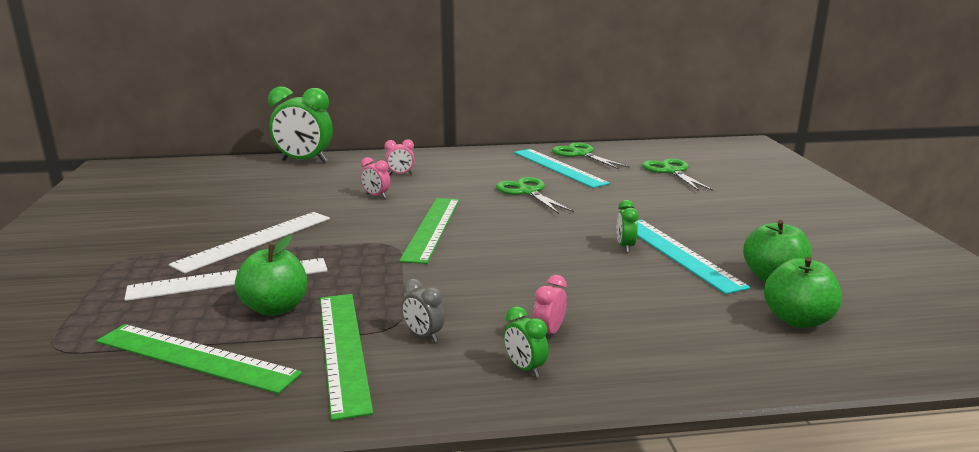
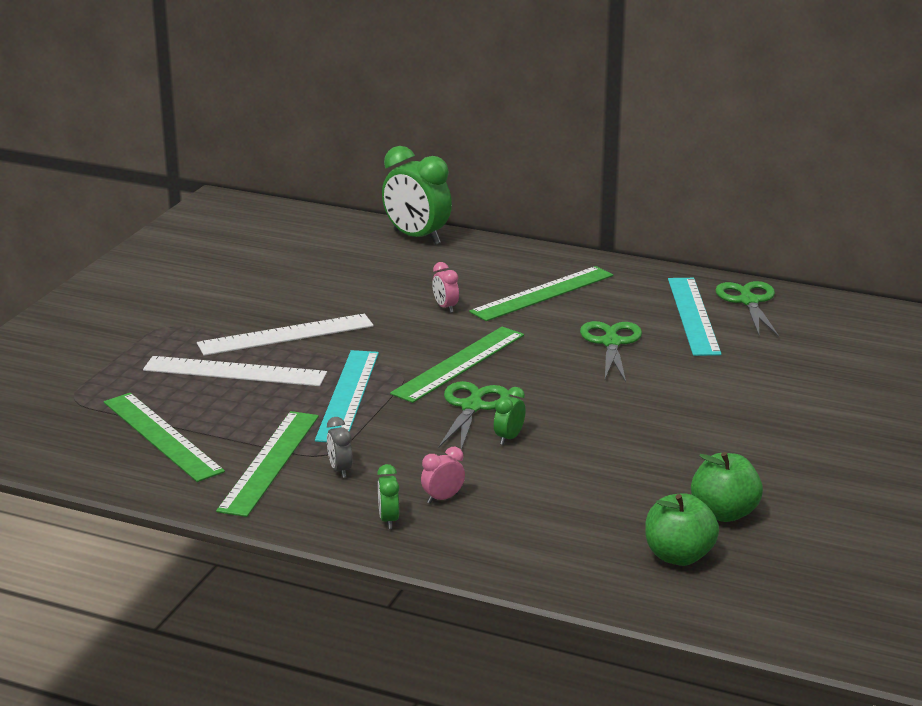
camera: 30 degrees right, 5 degrees up
(275, 308) = (249, 411): green apple -> none
(400, 174) = (501, 282): pink clock -> none
(439, 175) = (542, 293): none -> green ruler
(625, 247) = (624, 438): green clock -> green clock (509, 438)
(671, 171) = (825, 356): green scissors -> green scissors (472, 406)
(678, 253) = (668, 461): turquoise ruler -> turquoise ruler (348, 395)

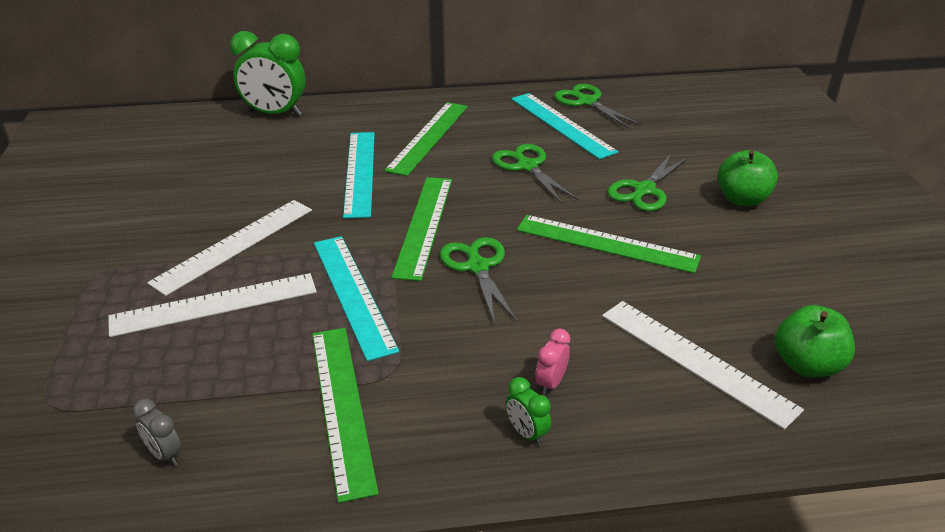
camera: 30 degrees left, 10 degrees up
(162, 436) = (194, 418): green ruler -> green ruler (606, 243)
(340, 470) = (423, 388): grey clock -> grey clock (165, 454)
(445, 307) = (360, 172): pink clock -> turquoise ruler
(509, 438) = (541, 289): green clock -> none
(583, 523) = (696, 361): none -> white ruler
(705, 393) = (644, 190): none -> green scissors
(724, 513) = (787, 303): green apple -> green apple (742, 199)

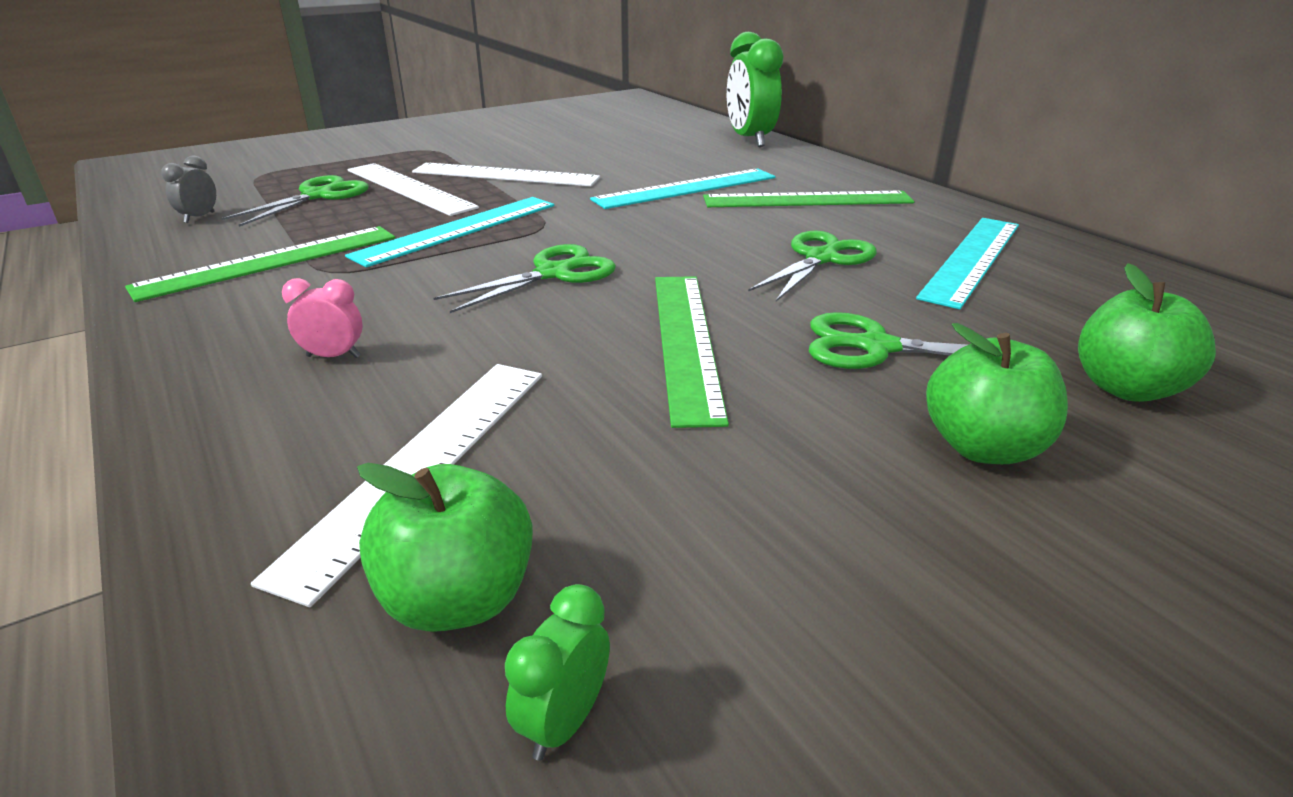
camera: 65 degrees right, 5 degrees down
(424, 225) = (614, 233): green ruler -> none
(526, 433) = (232, 358): green clock -> green clock (564, 722)
(586, 102) = (1075, 263): green scissors -> green scissors (319, 196)
(711, 148) = (1126, 388): none -> green apple

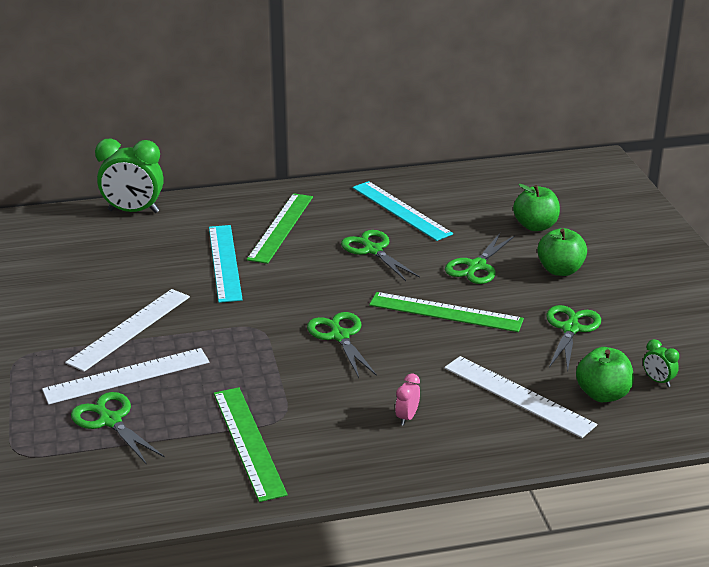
camera: 70 degrees left, 0 degrees up
(199, 217) = (121, 480): grey clock -> none
(457, 229) = (239, 362): turquoise ruler -> none
(738, 500) = (571, 328): none -> green scissors

